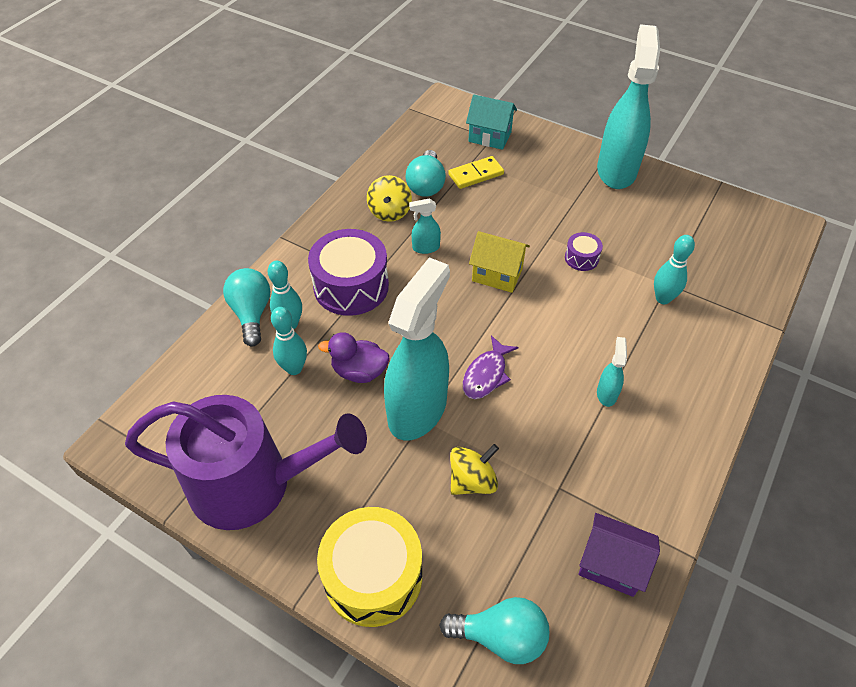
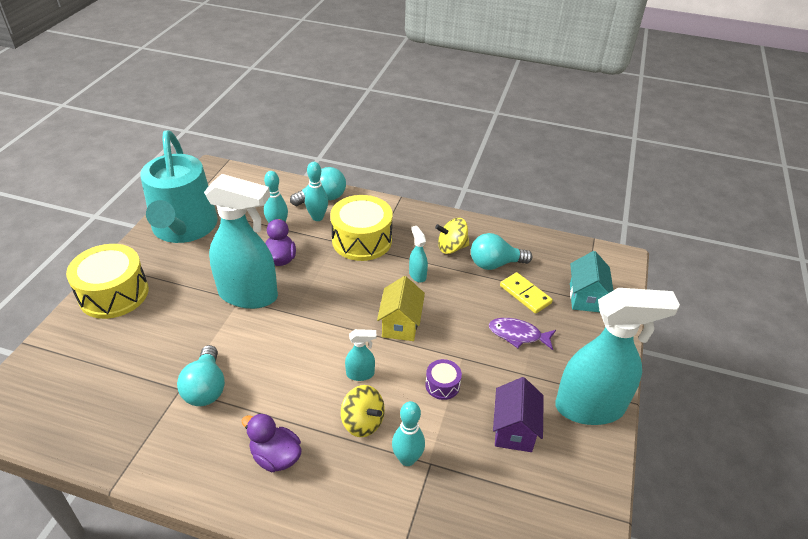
camera: 75 degrees right, 10 degrees down
(252, 483) = (184, 228): purple watering can -> turquoise watering can
(351, 286) = (362, 240): purple drum -> yellow drum
(472, 481) = (186, 334): yellow spinning top -> yellow spinning top (362, 422)
(486, 374) = (287, 330): purple fish -> purple fish (518, 335)
(501, 636) = (61, 365): turquoise light bulb -> turquoise light bulb (206, 388)
(606, 393) = (278, 416): turquoise spray bottle -> turquoise spray bottle (360, 374)
(611, 565) = (108, 429): purple house -> purple house (514, 430)
(656, 399) = (275, 457): none -> purple duck

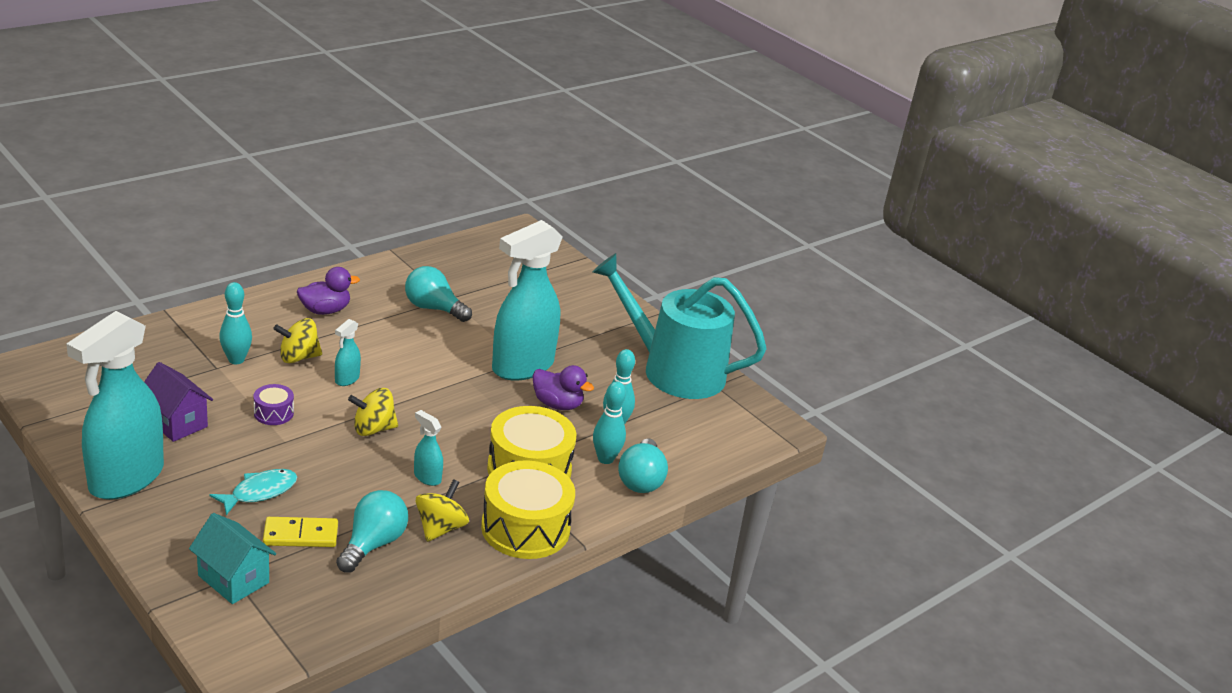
camera: 120 degrees right, 10 degrees down
(114, 294) = (605, 306): yellow drum -> yellow drum (525, 528)
(400, 324) = (373, 429): yellow house -> yellow spinning top
(417, 275) = (427, 477): turquoise spray bottle -> turquoise spray bottle turned 150 degrees counterclockwise
(518, 335) = (260, 492): purple fish -> turquoise fish

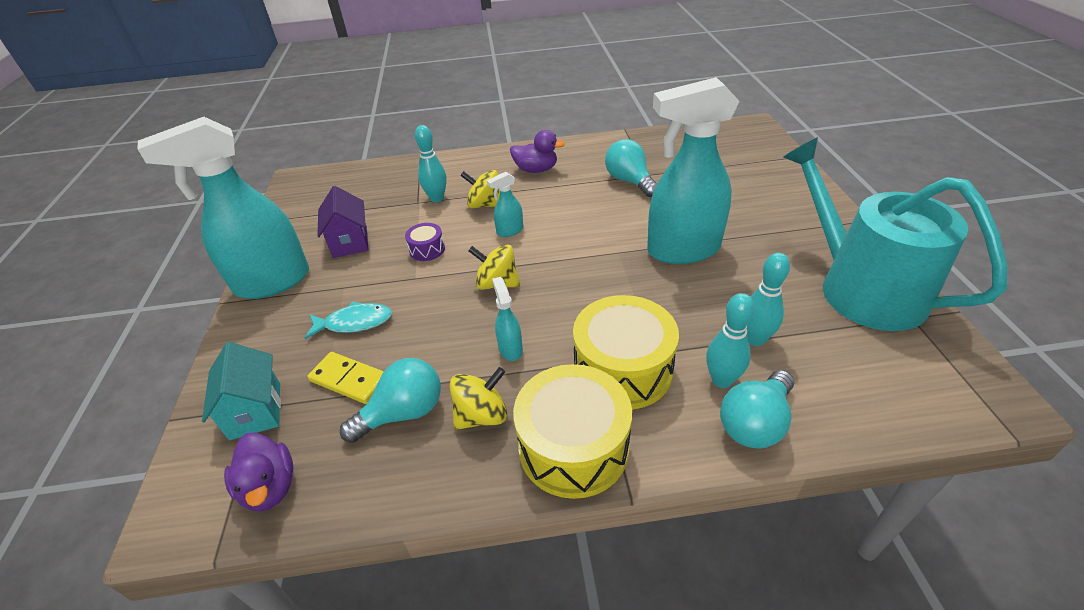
camera: 40 degrees right, 10 degrees up
(557, 404) = (698, 299): purple duck -> purple duck (270, 487)

